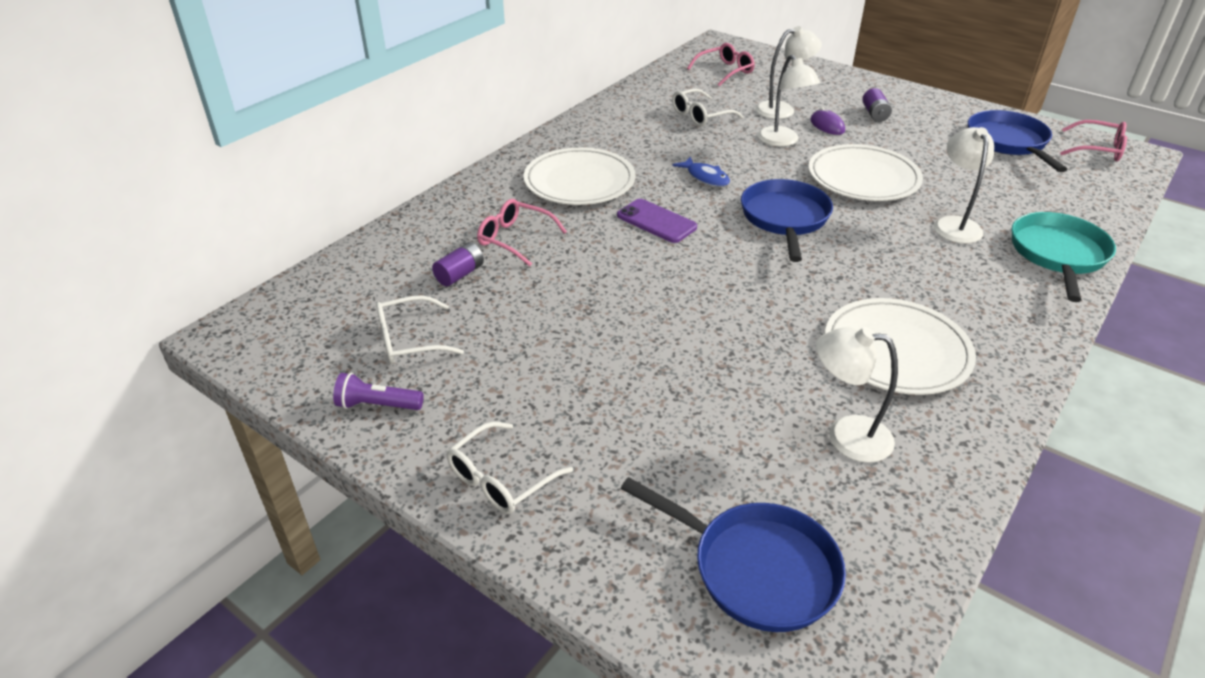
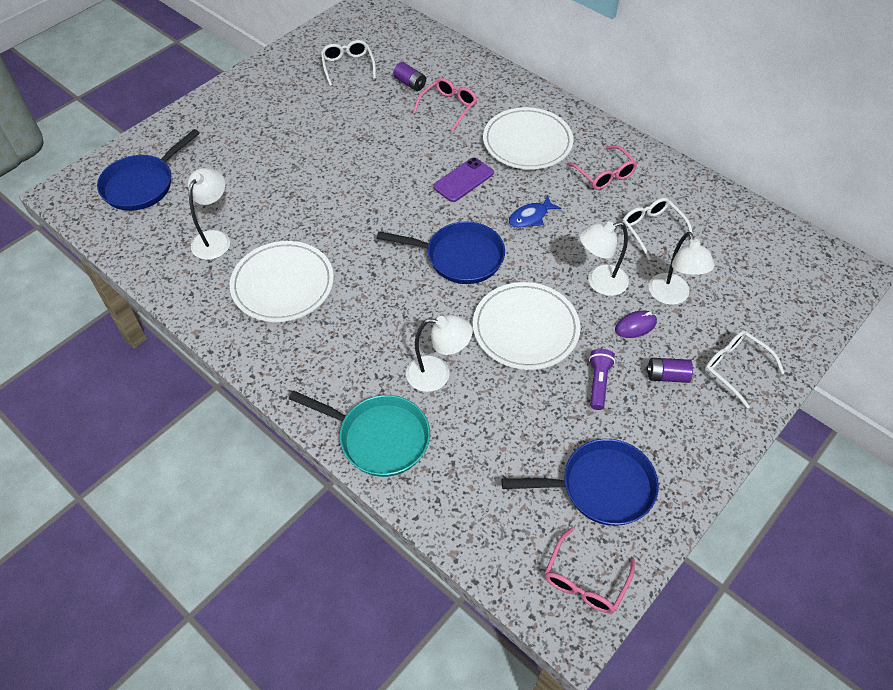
camera: 95 degrees right, 15 degrees up
(377, 405) = (297, 58): purple flashlight -> purple flashlight (598, 383)
(501, 479) = (230, 101): white glasses -> white glasses (735, 368)
(725, 71) = (766, 264): pink glasses -> pink glasses (604, 174)

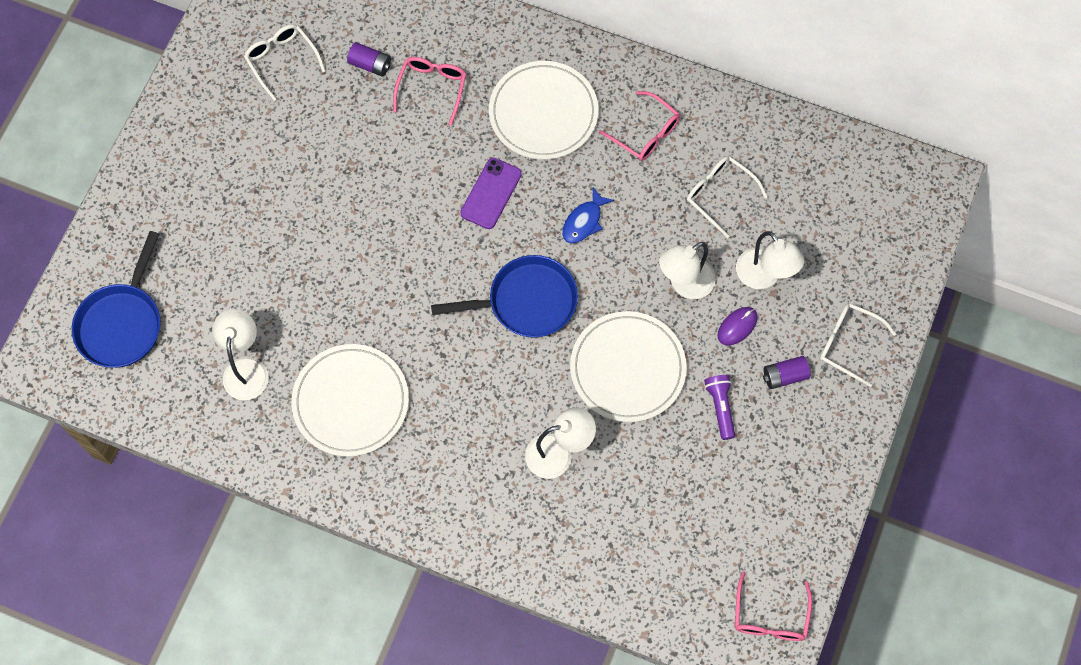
camera: 20 degrees left, 15 degrees up
(378, 437) = (528, 544): turquoise pan -> none
(600, 487) = (756, 520): blue pan -> none

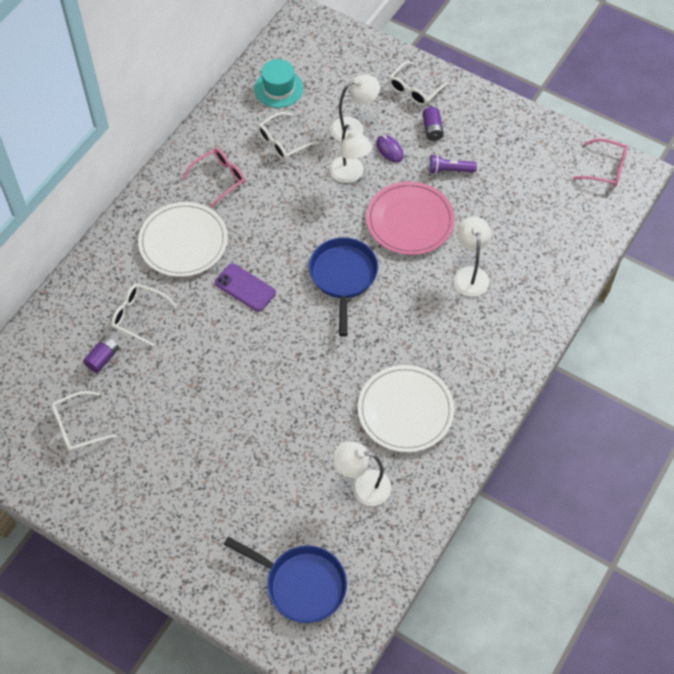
camera: 80 degrees left, 10 degrees down
(432, 88) = (138, 316): pink glasses -> white glasses
(584, 221) = (284, 229): blue fish -> none
(627, 368) = (410, 221): white plate -> pink plate
(806, 174) = (278, 88): none -> turquoise hat

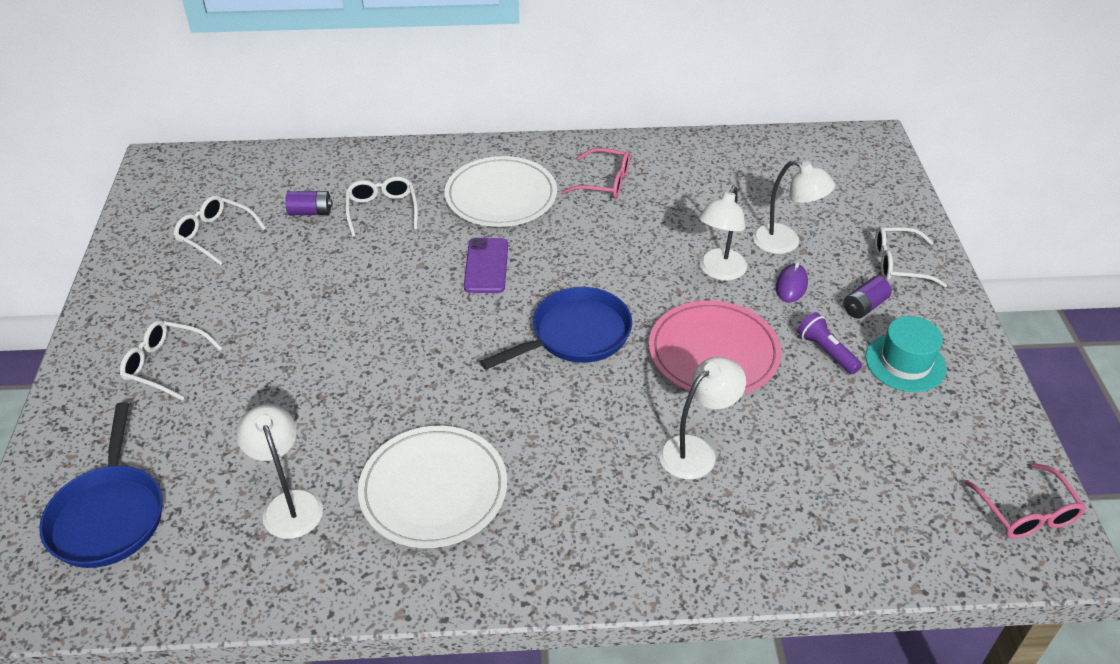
camera: 55 degrees right, 15 degrees down
(278, 88) = (764, 166): turquoise hat -> turquoise hat (905, 363)
(282, 142) = (701, 201): white glasses -> white glasses (165, 365)

